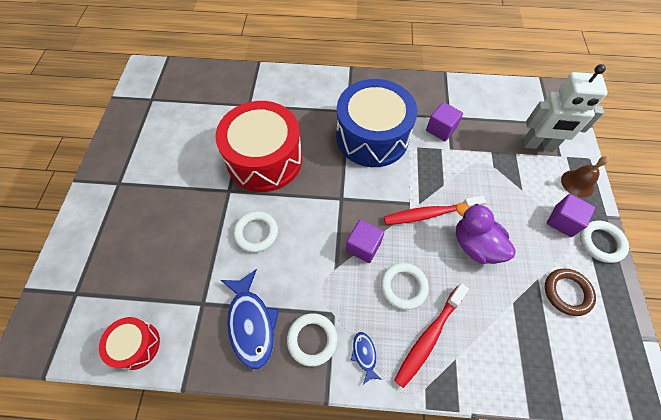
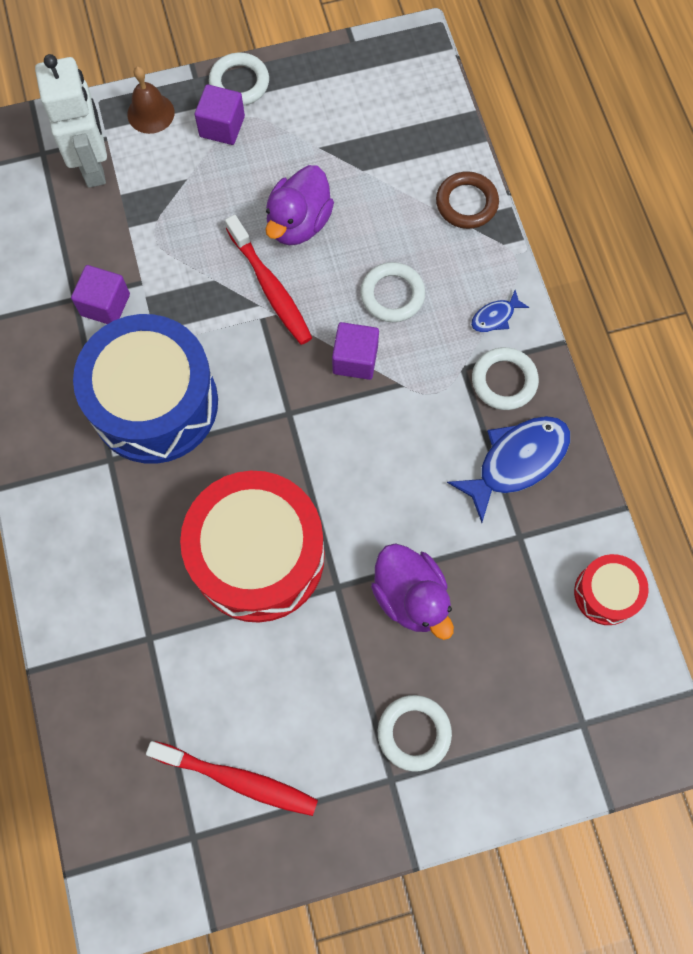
camera: 110 degrees left, 10 degrees up
(202, 225) = (411, 596): none -> purple duck
(256, 233) = (391, 511): white ring -> white ring (414, 733)
(428, 337) = (444, 252): red toothbrush -> red toothbrush (238, 780)
(567, 293) = (325, 115): brown ring -> brown ring (466, 203)

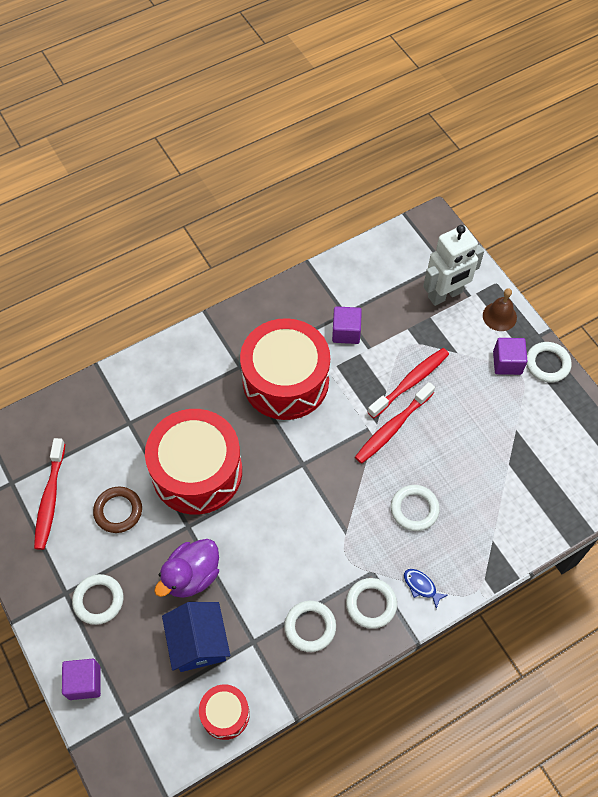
camera: 75 degrees right, 10 degrees down
(154, 403) = (285, 381): blue drum -> red drum
(211, 247) = (410, 382): none -> red toothbrush
(299, 223) = (449, 432): purple duck -> none
(355, 359) = (356, 496): purple cube -> purple cube (84, 682)
(466, 203) = (509, 544): brown ring -> brown ring (118, 511)
(505, 607) = (198, 642): none -> blue house
(516, 461) = (310, 627): blue fish -> white ring

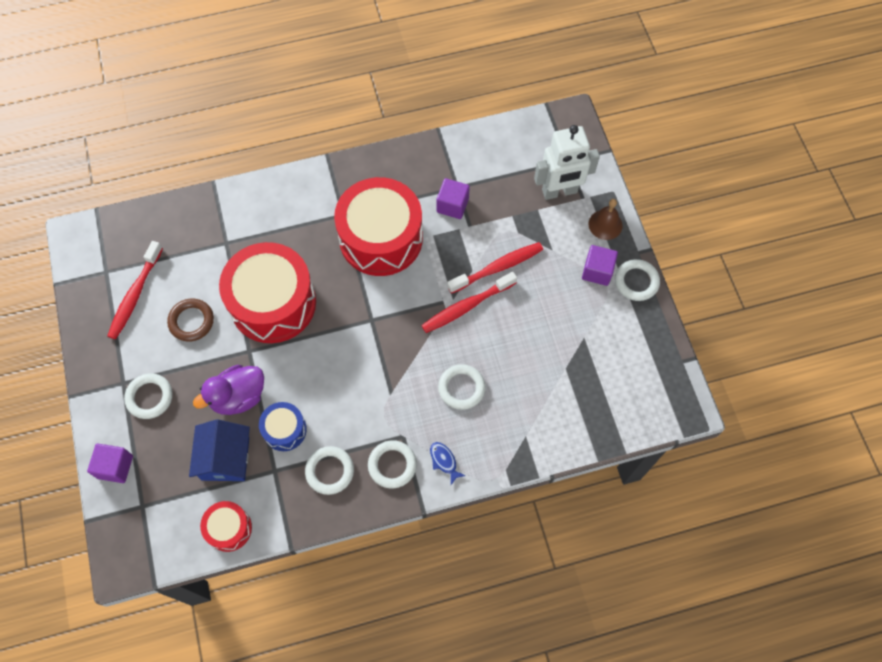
camera: 15 degrees right, 5 degrees up
(250, 597) = (284, 430): none -> blue drum

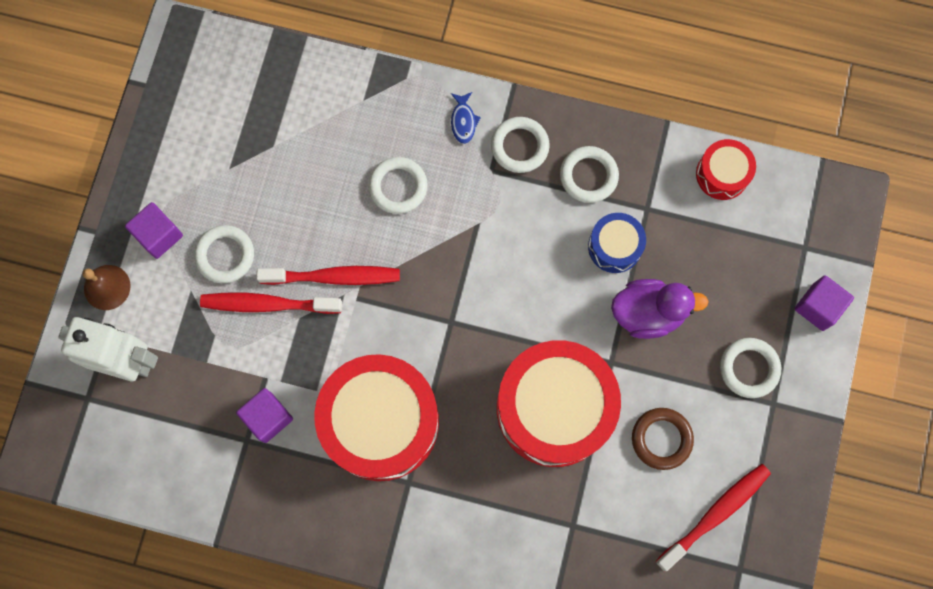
camera: 150 degrees left, 10 degrees up
(225, 458) = (693, 250): blue house -> none
(636, 282) = (125, 198): white ring -> white ring (225, 255)

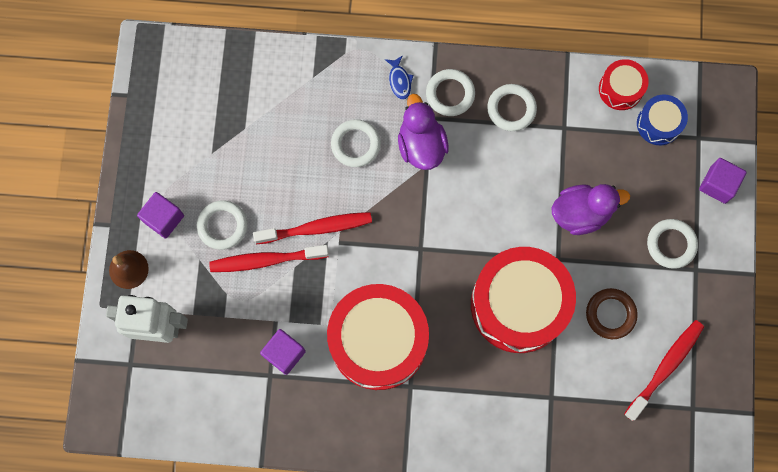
camera: 10 degrees left, 0 degrees up
(474, 200) = (421, 145): none -> purple duck
(614, 247) = (543, 163): blue drum -> blue drum (658, 124)

